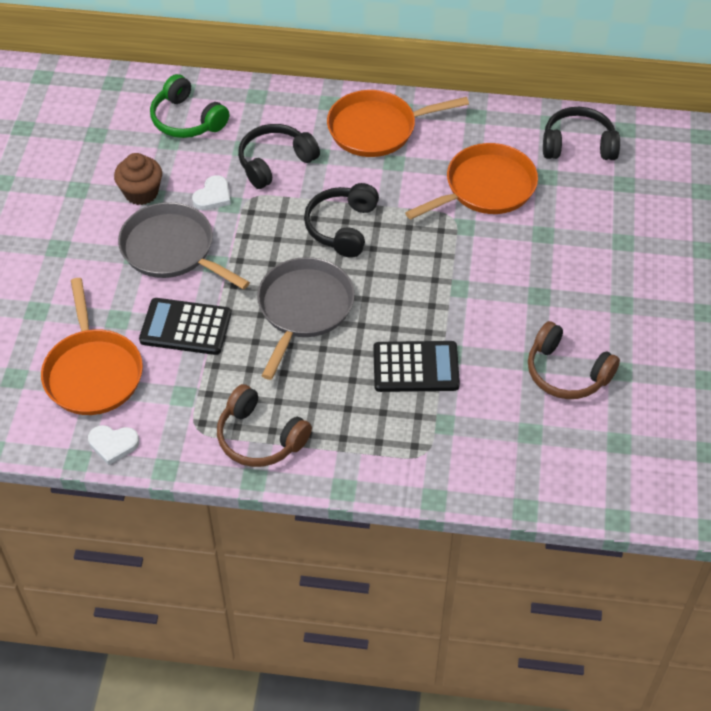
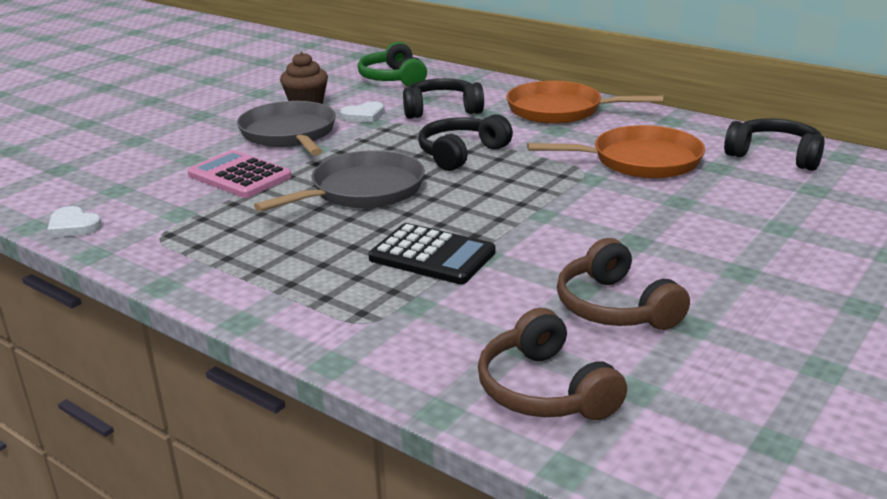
camera: 30 degrees right, 25 degrees down
(93, 373) = (124, 181): orange pan -> none
(185, 327) = (239, 176): black calculator -> pink calculator
(259, 438) = (207, 259): brown headphones -> brown headphones (544, 390)

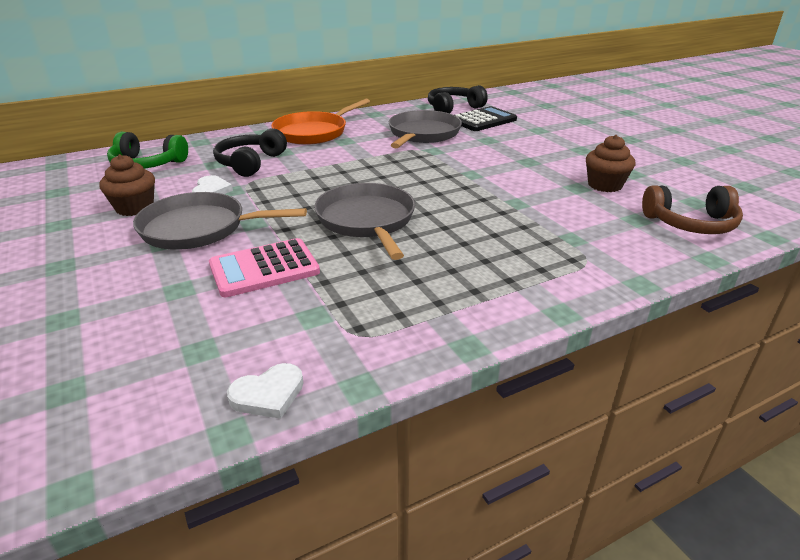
camera: 65 degrees left, 5 degrees up
(432, 255) = (502, 218): black calculator -> black calculator (483, 120)
(461, 153) = (344, 175): black headphones -> none
(614, 307) = (605, 185): brown headphones -> brown cupcake
(640, 161) = (423, 134): orange pan -> grey pan

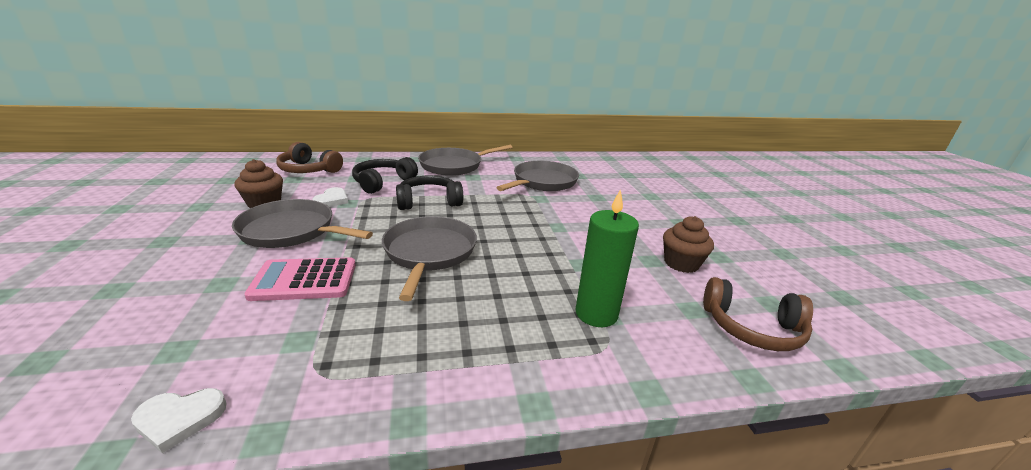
camera: 15 degrees right, 5 degrees down
(147, 164) = (308, 170): green headphones -> brown headphones
(313, 132) = (454, 166): orange pan -> grey pan
(453, 108) = (586, 164): black headphones -> black headphones (429, 202)
(483, 120) = (605, 178): black calculator -> none
(561, 239) = (596, 314): none -> green candle

